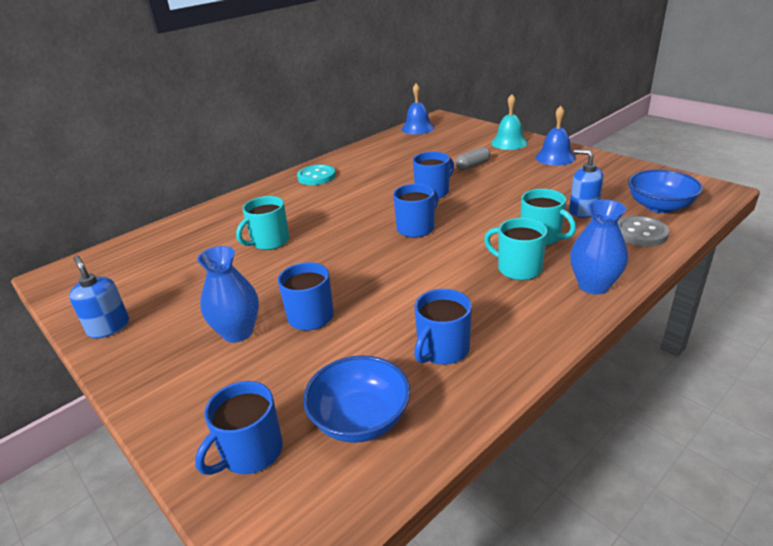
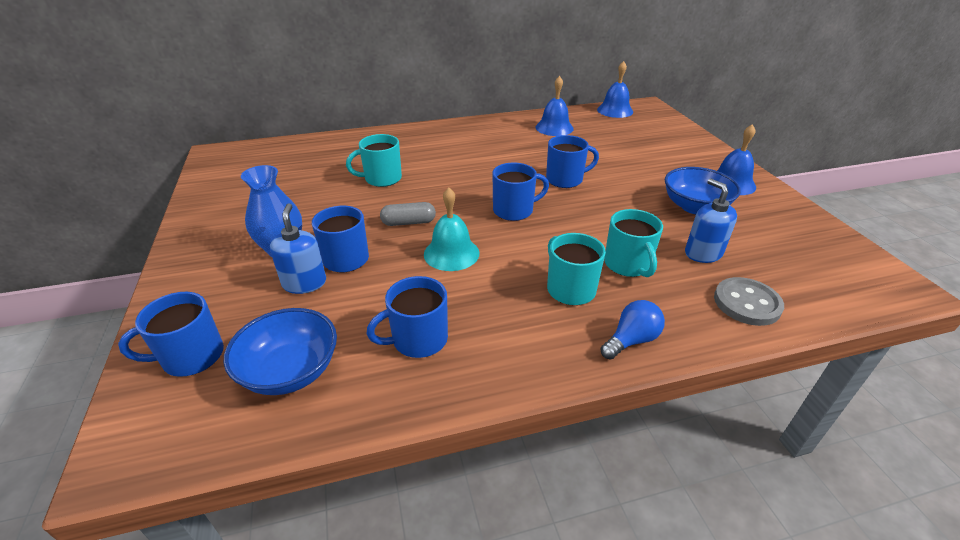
camera: 25 degrees right, 5 degrees up
(109, 327) = (207, 208): blue soap dispenser -> blue soap dispenser (304, 283)
(316, 177) = (477, 131): turquoise button -> none
(382, 155) = (554, 128): none -> blue bell
(472, 165) = (631, 165): grey capsule -> grey capsule (408, 222)
(509, 142) = (695, 152): turquoise bell -> turquoise bell (451, 253)
(593, 285) = (631, 340): blue vase -> blue light bulb
(659, 206) = (803, 281): blue bowl -> blue bowl (694, 207)

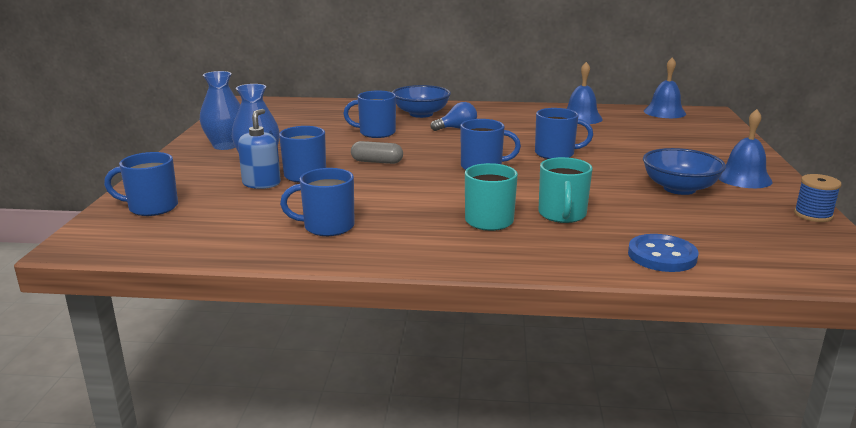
camera: 20 degrees right, 15 degrees down
(228, 228) = (225, 146): none -> blue vase
(290, 371) = (216, 226): blue bowl -> blue bowl (421, 114)
(382, 179) = (376, 133): turquoise mug -> blue mug
(451, 253) = (399, 184): turquoise bell -> none
(631, 340) = (516, 257): blue light bulb -> blue light bulb (457, 129)
(703, 253) = (651, 219): blue soap dispenser -> none
(747, 303) = (662, 256): grey button -> blue button
(812, 219) = (813, 215): none -> blue spool

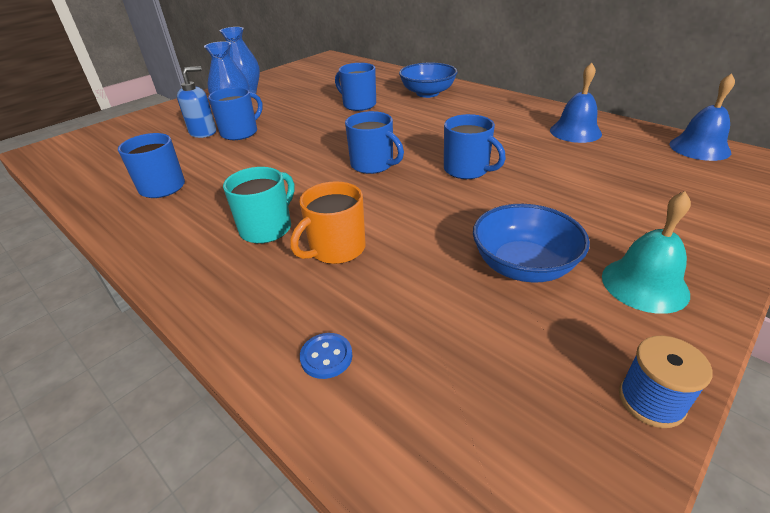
camera: 40 degrees right, 15 degrees up
(152, 207) = (118, 133): blue mug -> none
(377, 162) = (306, 134): grey capsule -> none
(457, 129) = (429, 116): blue light bulb -> none
(562, 215) = (336, 249): turquoise mug -> orange mug
(662, 256) = (326, 357): blue button -> blue button, size x0.58
(743, 178) = (644, 284): blue bell -> turquoise bell

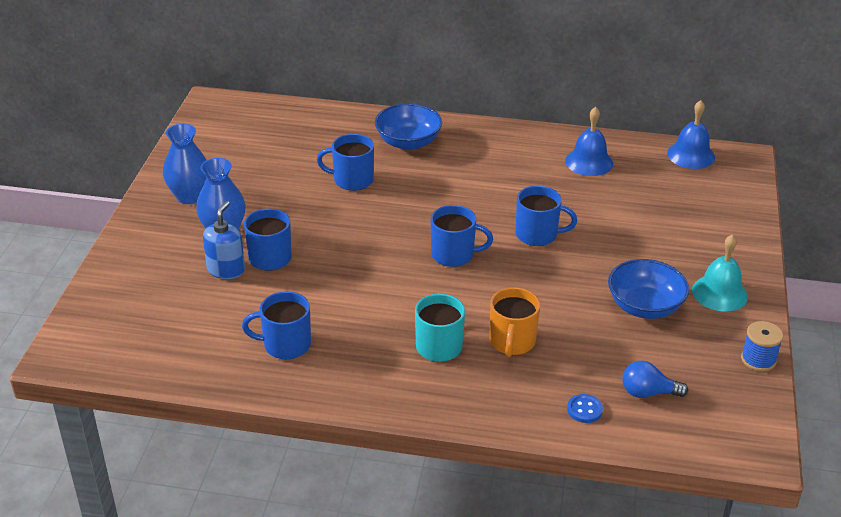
camera: 35 degrees left, 0 degrees up
(430, 373) = (648, 393): none -> blue light bulb

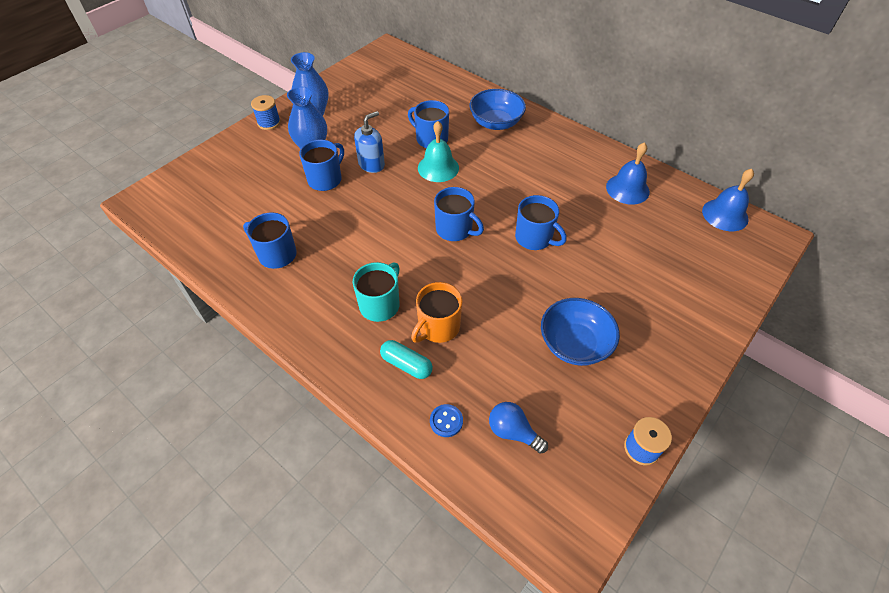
camera: 30 degrees right, 15 degrees up
(143, 224) = (269, 123): none -> blue spool
(226, 270) = (289, 177): blue soap dispenser -> blue soap dispenser (371, 164)
(509, 383) = (406, 364): none -> turquoise capsule
(719, 293) = (654, 361): turquoise bell -> turquoise bell (438, 167)

